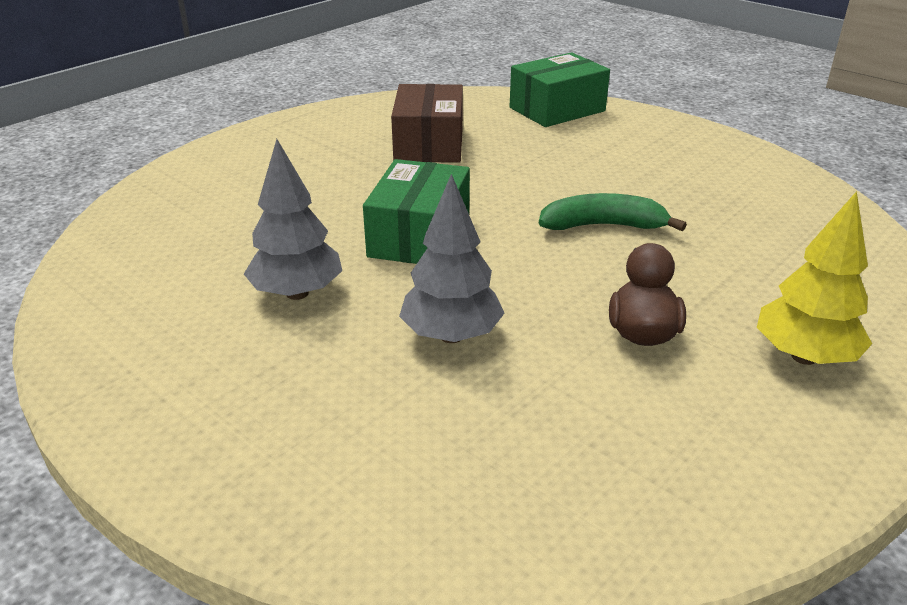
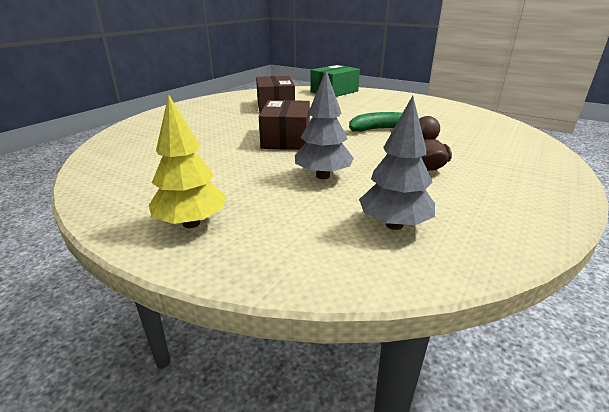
camera: 10 degrees left, 5 degrees down
(297, 293) = (226, 165): grey tree -> grey tree (394, 225)
(420, 236) = (286, 139): green box -> brown box
(804, 356) = (511, 169): yellow tree -> yellow tree (191, 223)

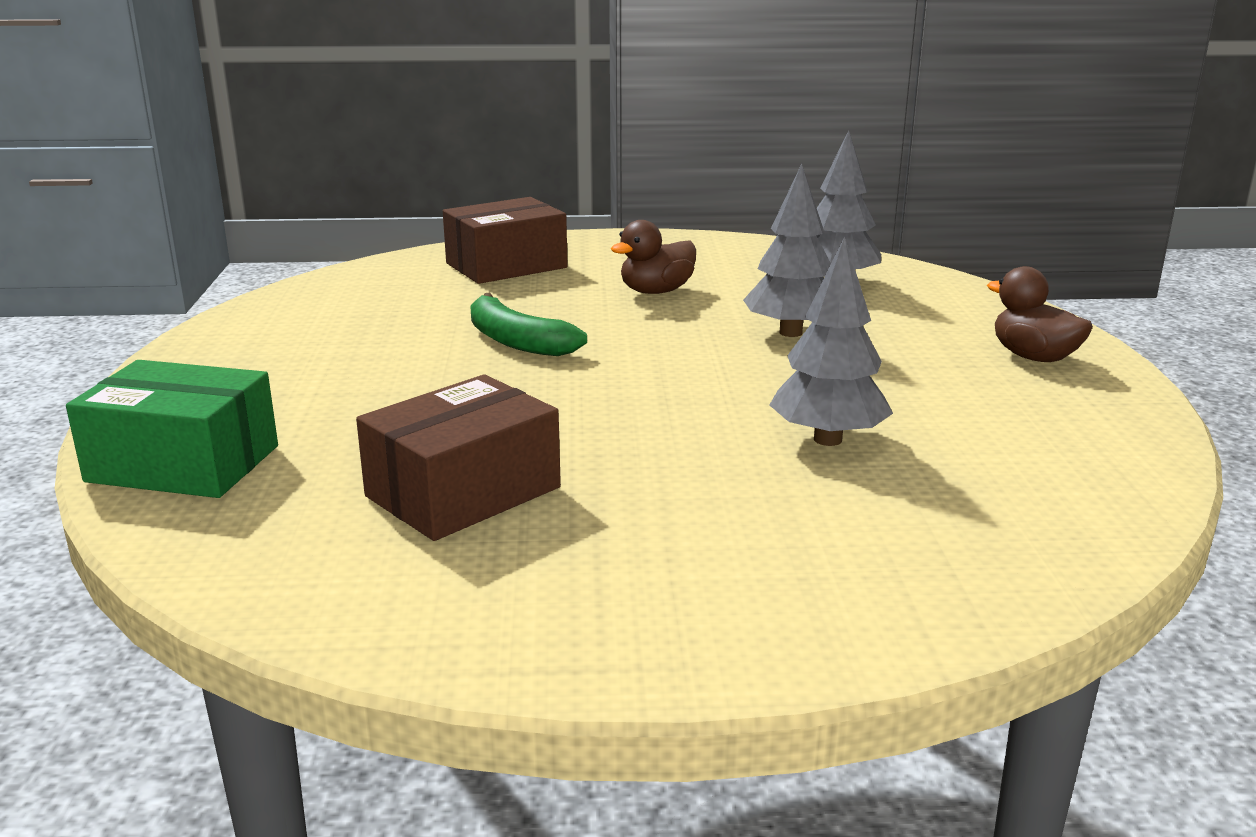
camera: 125 degrees left, 5 degrees down
(191, 223) = (1033, 357): yellow tree -> brown duck
(220, 145) = (828, 439): none -> grey tree
(286, 139) = (693, 396): brown box -> brown box (506, 265)

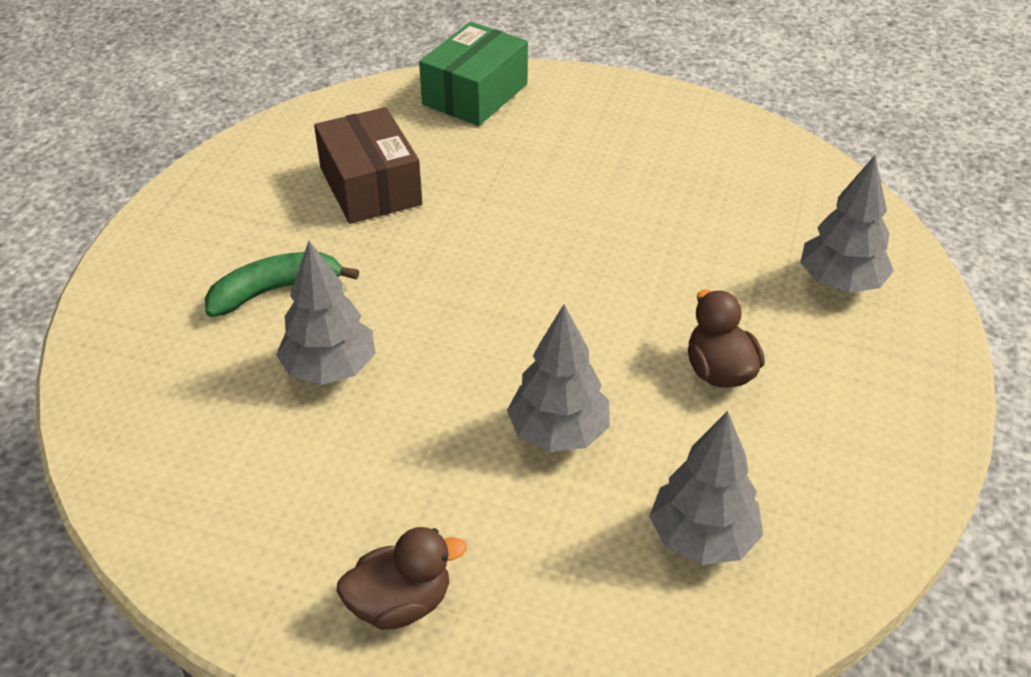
camera: 110 degrees right, 20 degrees up
(506, 265) = (840, 283): brown box -> grey tree
(516, 341) = (616, 251): green banana -> green banana (275, 290)

